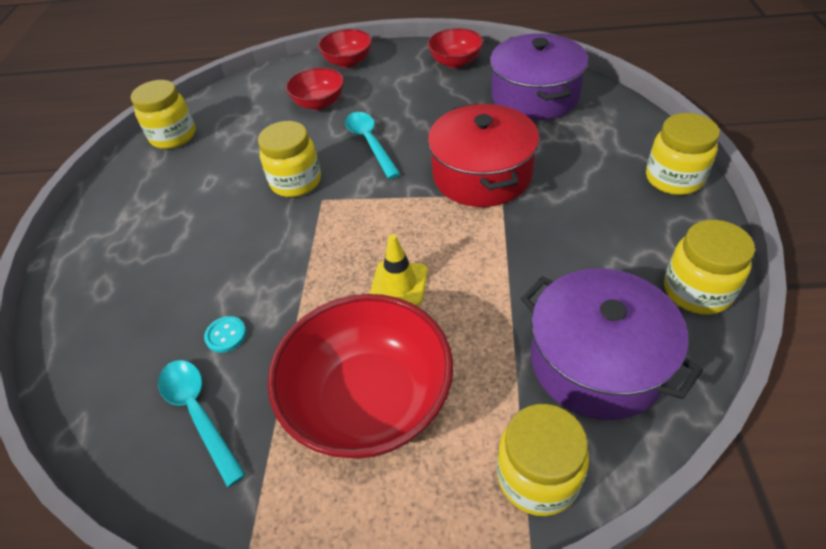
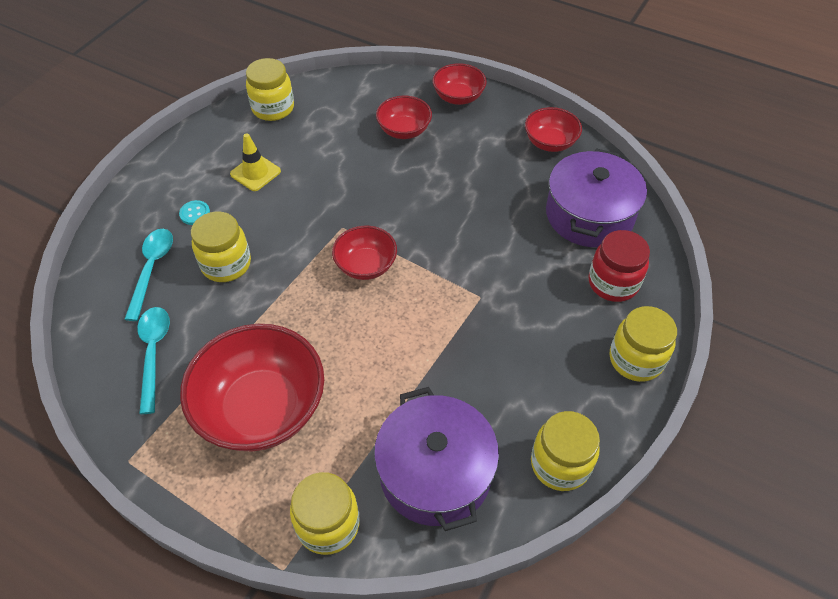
camera: 25 degrees right, 5 degrees up
(226, 335) = (204, 305): turquoise button -> turquoise button (195, 213)
(296, 182) = (334, 200): yellow jar -> yellow jar (226, 264)
(370, 143) = (415, 192): turquoise spoon -> turquoise spoon (152, 269)
(372, 219) = (366, 265): none -> red bowl
(399, 283) = (345, 331): yellow traffic cone -> yellow traffic cone (255, 173)
(482, 175) = (480, 270): red pot -> none
(600, 134) = (613, 283): none -> red jar

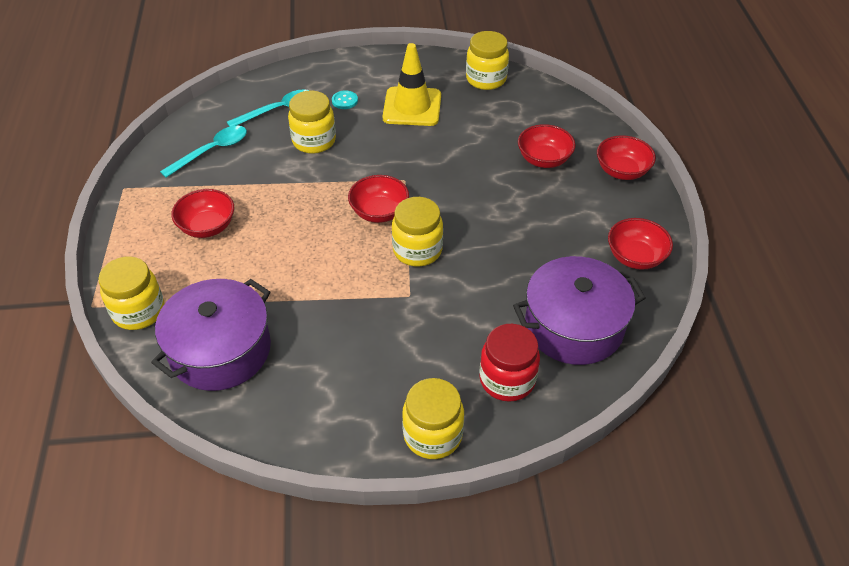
camera: 55 degrees right, 5 degrees down
(255, 173) = (412, 107): yellow traffic cone -> yellow traffic cone, size x1.56
(262, 408) = (207, 227): red bowl -> red bowl, size x0.54
(560, 464) = (282, 427): yellow jar -> yellow jar (417, 250)

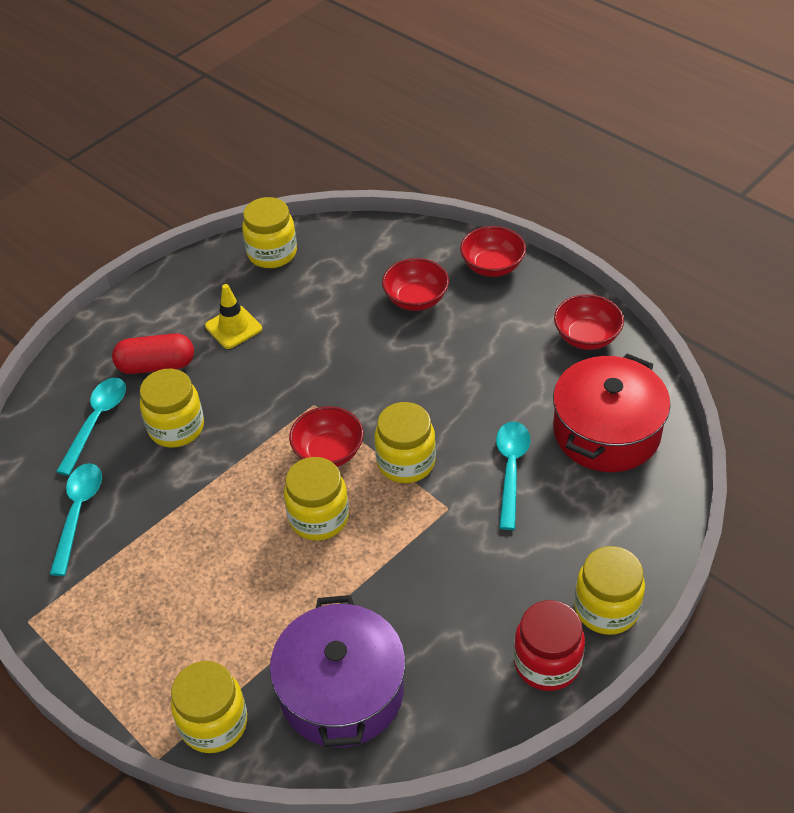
camera: 40 degrees left, 0 degrees up
(207, 227) = (176, 590): red bowl -> none
(328, 244) = (319, 518): none -> yellow jar
(344, 101) = (156, 365): turquoise button -> red capsule
(412, 107) = (233, 327): yellow traffic cone -> yellow traffic cone, size x0.64
(478, 302) = (511, 470): none -> turquoise spoon
(507, 380) = (608, 516): red jar -> red jar (547, 663)
(574, 326) = (606, 431): purple pot -> red pot

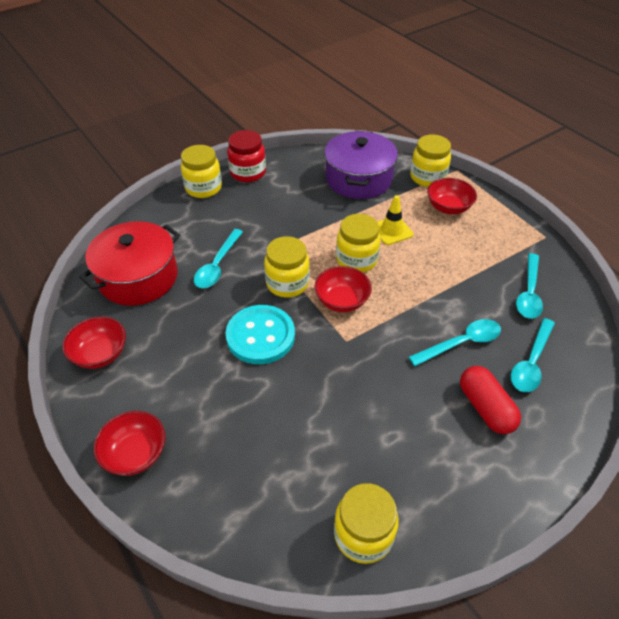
camera: 170 degrees left, 0 degrees up
(156, 365) = (485, 408): red capsule -> red capsule turned 60 degrees clockwise
(176, 428) = (461, 343): yellow jar -> turquoise spoon
(233, 327) = (411, 436): yellow traffic cone -> yellow traffic cone (391, 231)
(416, 299) = (227, 429): red bowl -> red bowl (448, 207)
(416, 390) = (260, 336): none -> turquoise button

